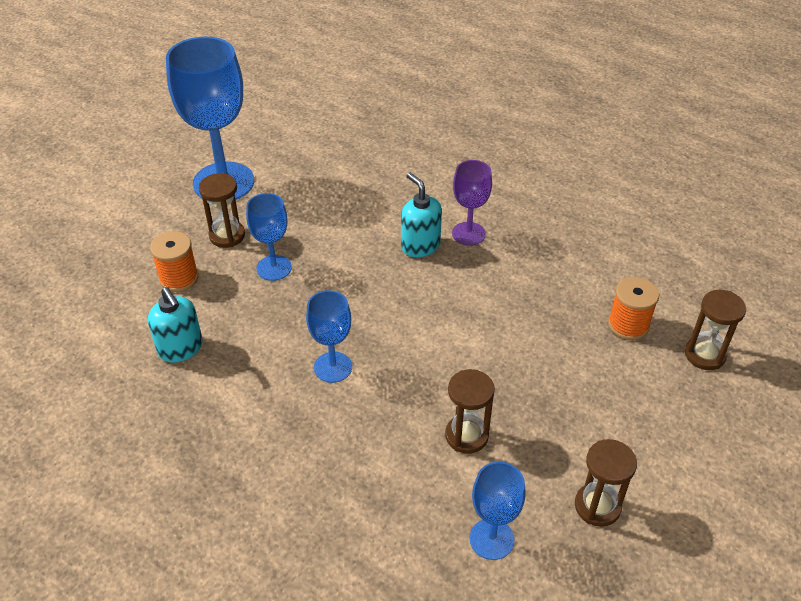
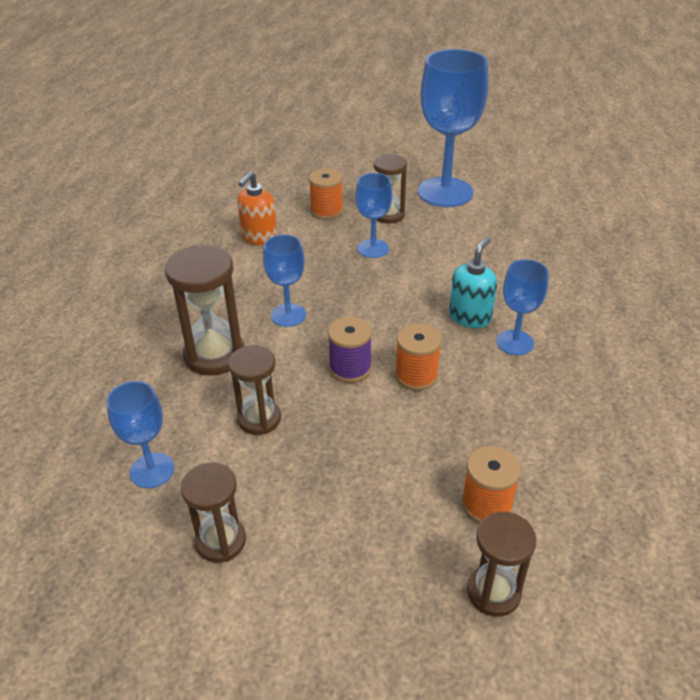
camera: 65 degrees right, 5 degrees down
(181, 348) = (259, 237): turquoise soap dispenser -> orange soap dispenser
(356, 445) = (214, 355): none -> brown hourglass
(437, 348) = (350, 368): none -> purple spool
(468, 234) = (515, 342): purple goblet -> blue goblet
(472, 309) = (416, 376): none -> orange spool

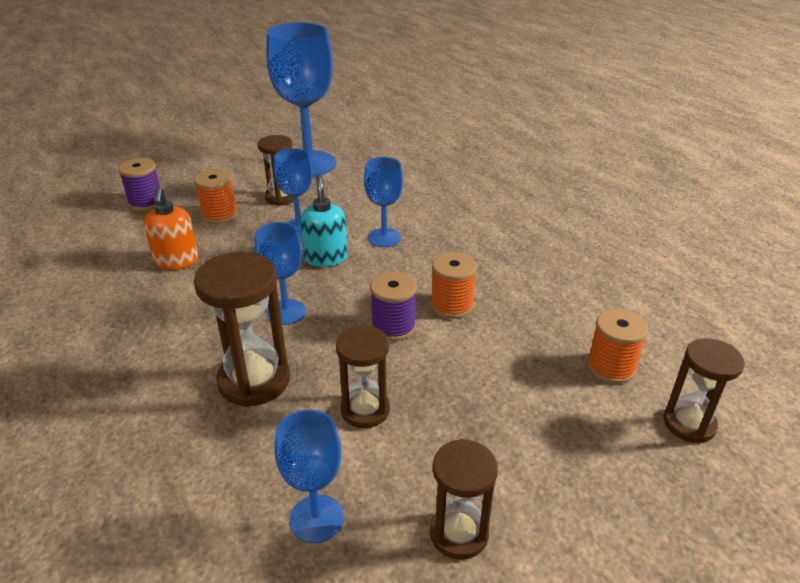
camera: 40 degrees left, 5 degrees down
(287, 178) = (146, 203): none -> purple spool
(470, 317) = (438, 245): turquoise soap dispenser -> turquoise soap dispenser (326, 258)
(515, 342) = (491, 247): blue goblet -> blue goblet (384, 238)

